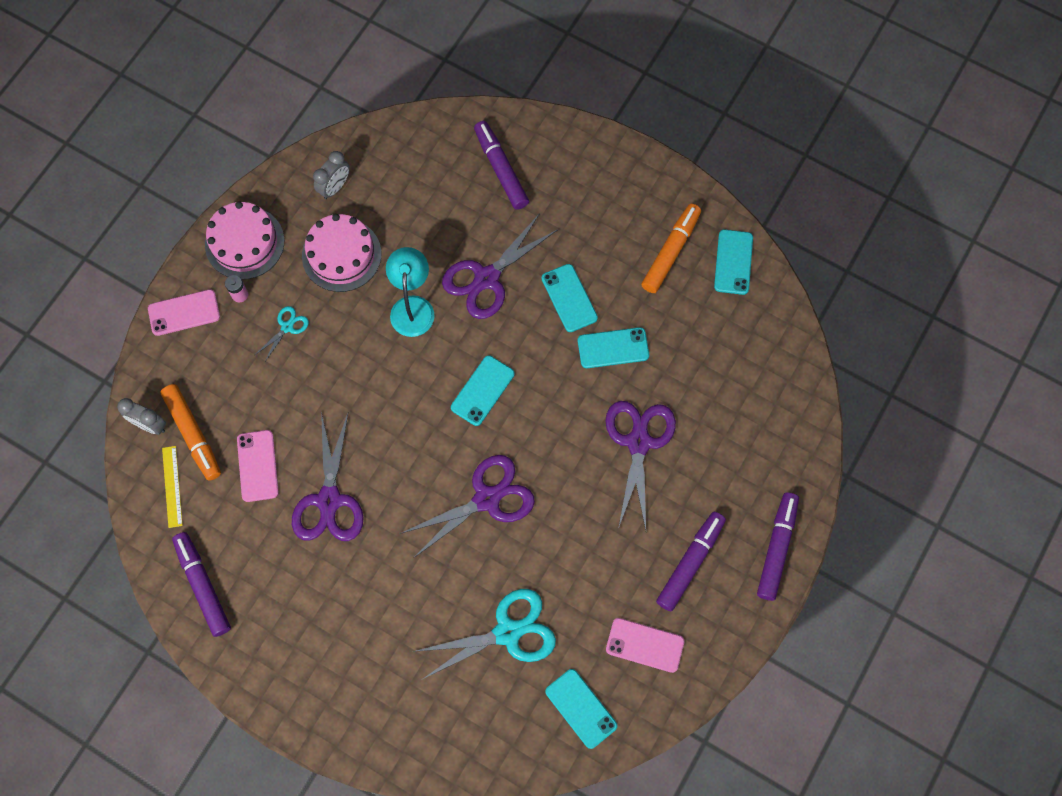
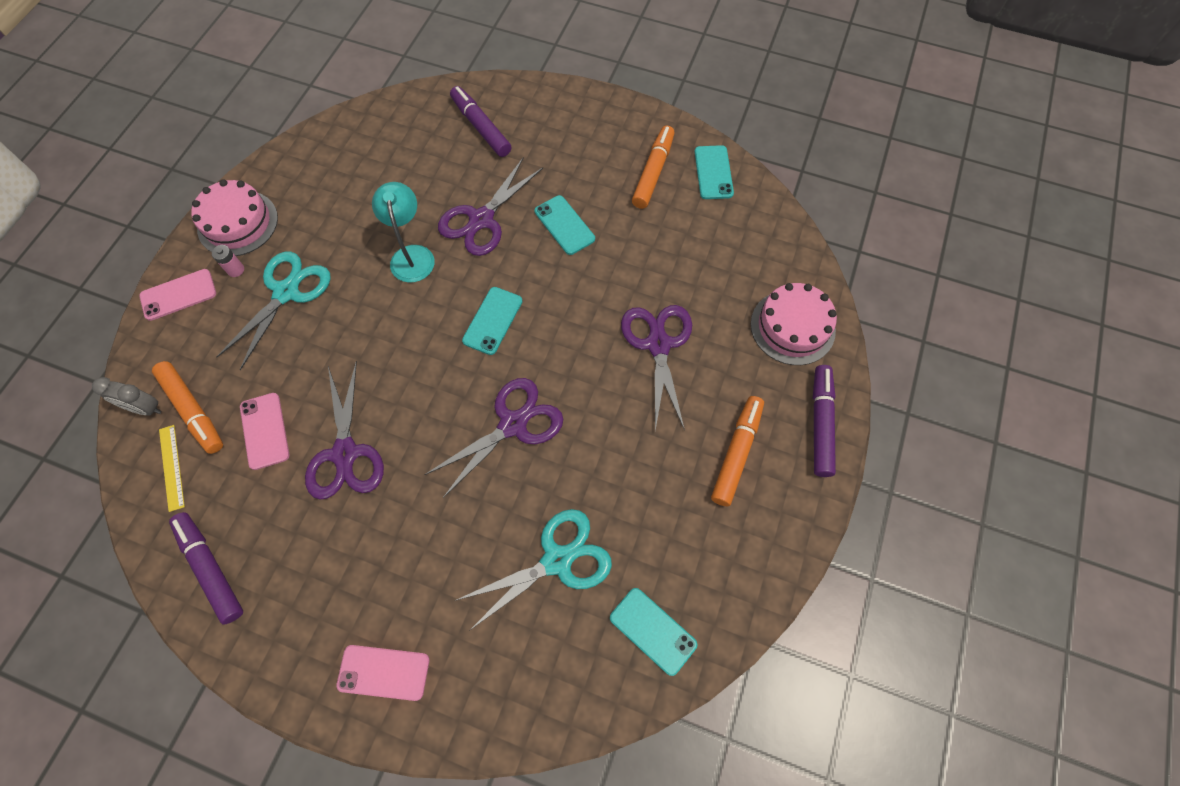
camera: 10 degrees left, 5 degrees down
(287, 327) = (286, 292): turquoise scissors -> turquoise scissors, size x2.07
(335, 187) = (324, 163): grey clock -> none
(341, 255) = (336, 220): pink cake -> pink cake (792, 327)
(613, 348) = (615, 262): turquoise phone -> none
(645, 645) = (708, 548): pink phone -> pink phone (383, 672)
(690, 563) = (736, 453): purple marker -> orange marker

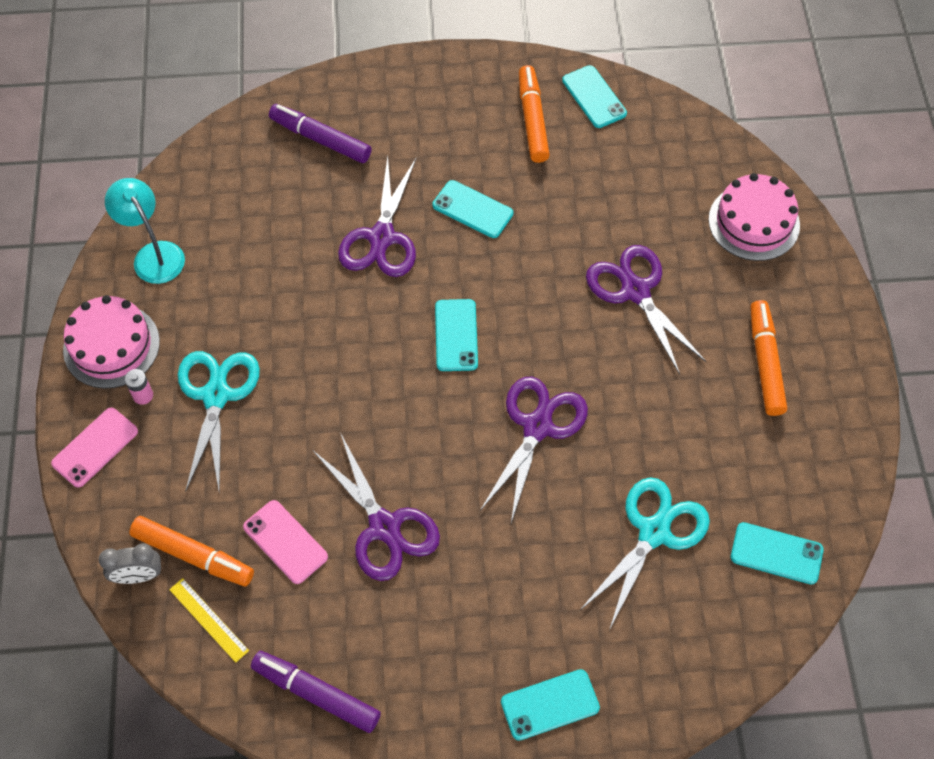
camera: 25 degrees left, 5 degrees down
(383, 672) = (550, 705): pink phone -> turquoise phone
(411, 255) = (329, 303): turquoise lamp -> turquoise lamp (154, 254)
(820, 423) = (827, 302): purple marker -> none

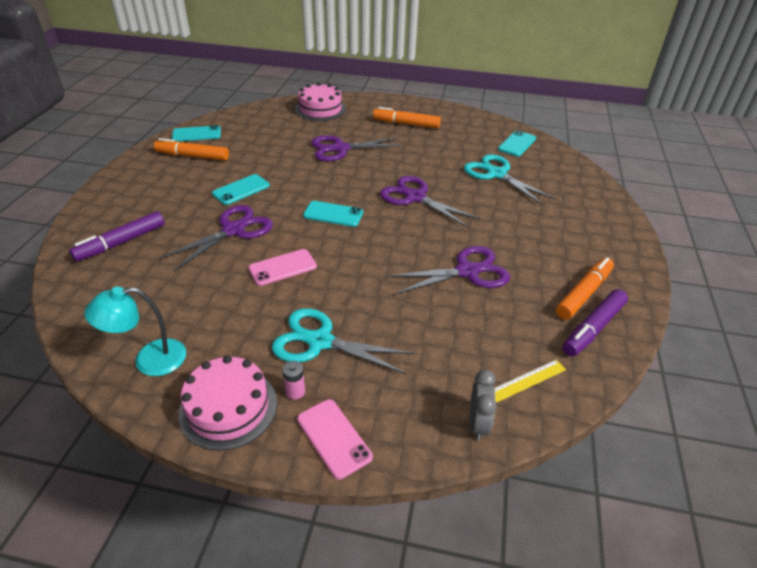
camera: 75 degrees left, 20 degrees down
(193, 556) = (466, 381): orange marker -> orange marker (583, 293)
(285, 542) = (467, 323): pink phone -> pink phone (283, 267)
(382, 237) = (233, 230): purple scissors -> purple scissors turned 75 degrees counterclockwise
(550, 705) = (601, 229): turquoise phone -> none

